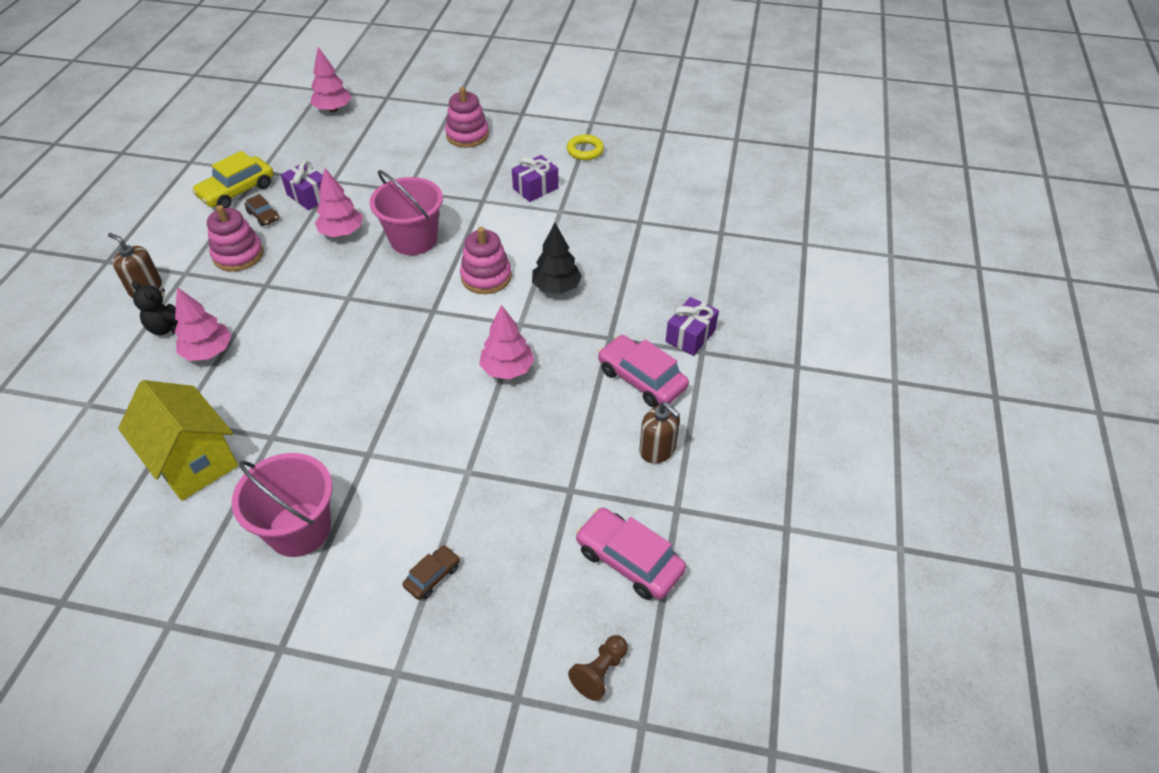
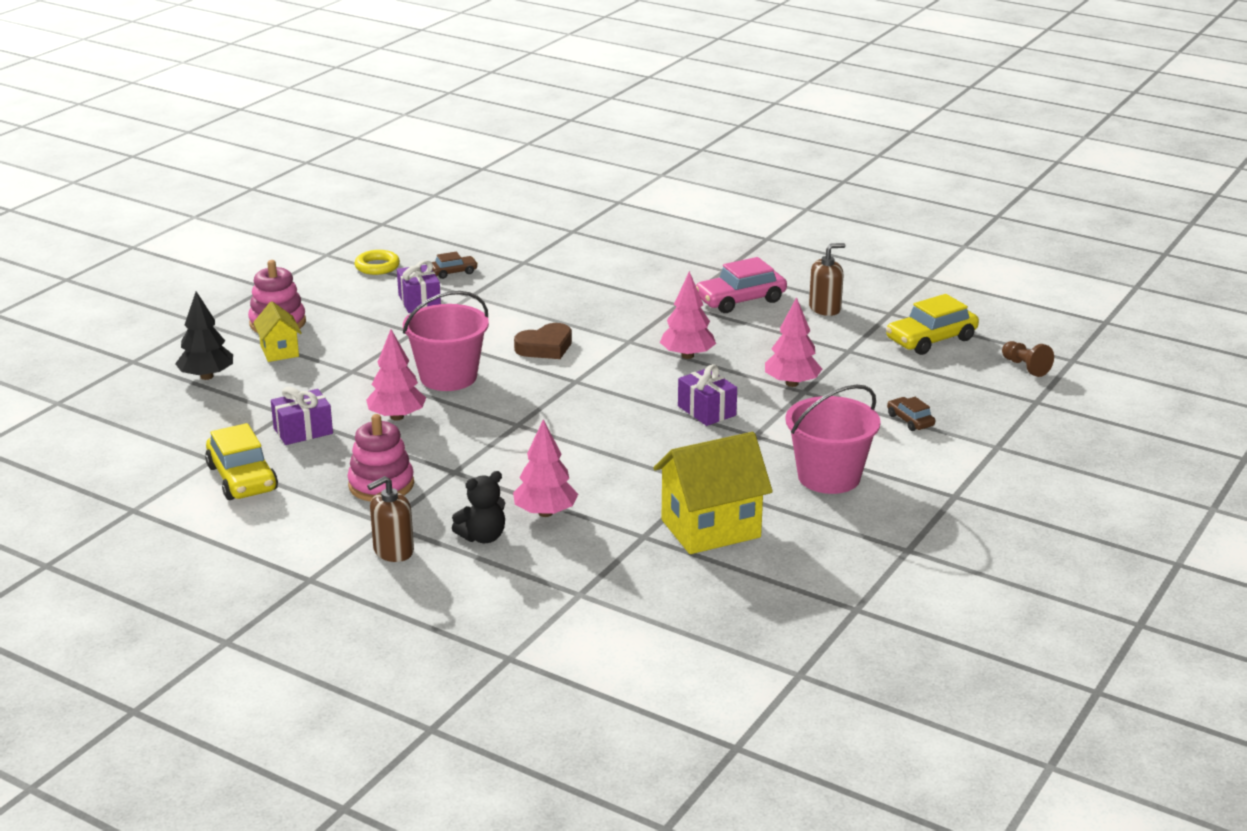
camera: 70 degrees left, 20 degrees down
(263, 216) = (315, 463): brown car -> brown car (453, 272)
(333, 109) = (120, 398): pink tree -> pink tree (792, 383)
(424, 150) = (279, 351): none -> yellow house
(486, 277) = (545, 347): pink stacking toy -> brown heart
(556, 287) = (590, 316): black tree -> black tree (207, 376)
(629, 560) = (931, 339): pink car -> yellow car
(690, 336) = (701, 271): purple gift -> purple gift (707, 411)

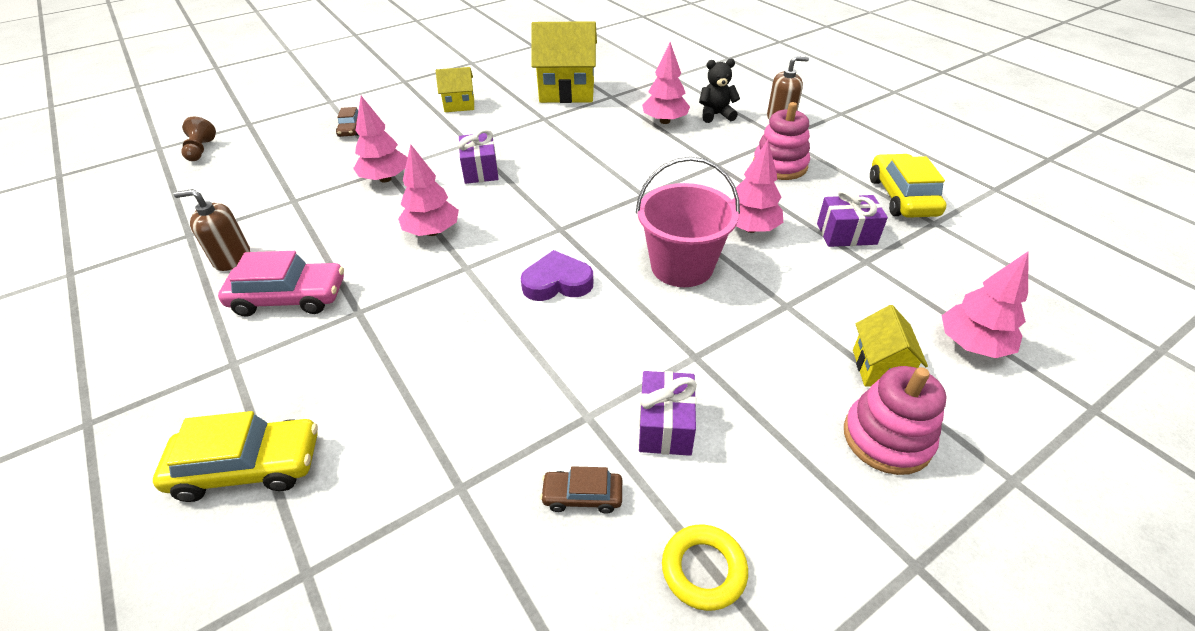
camera: 155 degrees left, 15 degrees up
(207, 376) = (972, 345): black tree -> pink tree
(545, 347) = (557, 282): brown heart -> purple heart
(829, 477) = (459, 105): pink bucket -> yellow house
(931, 339) = (213, 193): yellow car -> yellow car (248, 467)

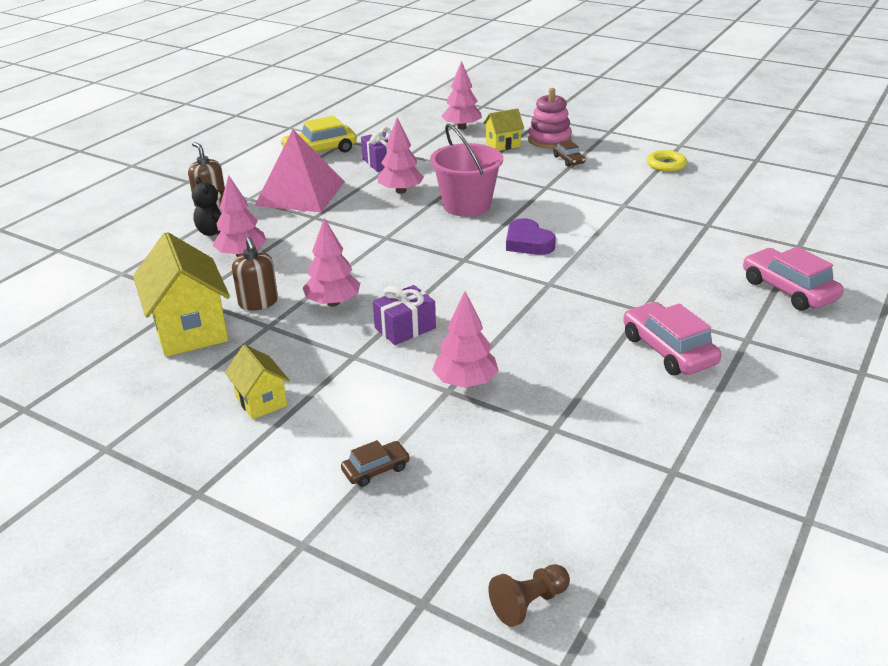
camera: 115 degrees left, 10 degrees down
(232, 258) = (667, 414): brown soap dispenser -> brown soap dispenser (258, 302)
(248, 467) = (788, 290): yellow car -> pink car
(432, 231) = (522, 316): pink tree -> pink tree (333, 303)
(582, 496) = (669, 195): brown car -> brown car (568, 160)
(665, 425) = (604, 185): purple gift -> none
(779, 165) = (300, 193): pink stacking toy -> pink pyramid

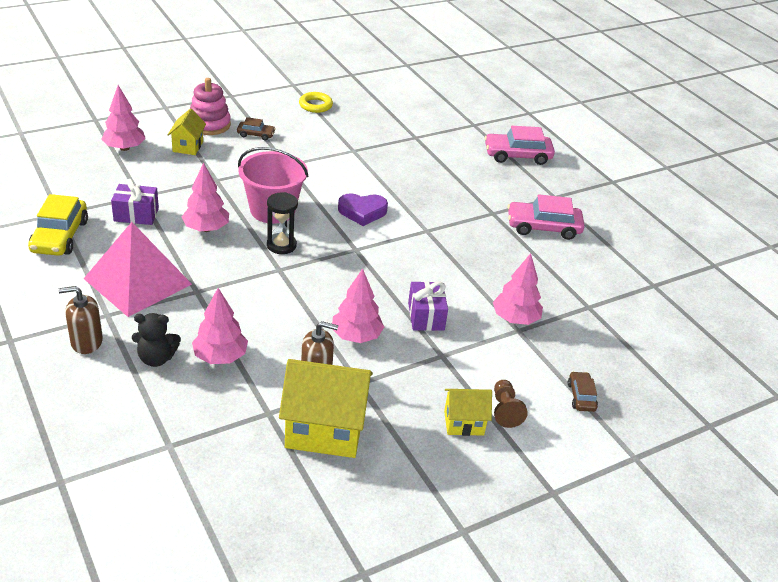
camera: 65 degrees left, 5 degrees up
(421, 226) = (281, 245): none -> black hourglass
(528, 603) = (728, 386): brown pawn -> brown pawn (505, 410)

